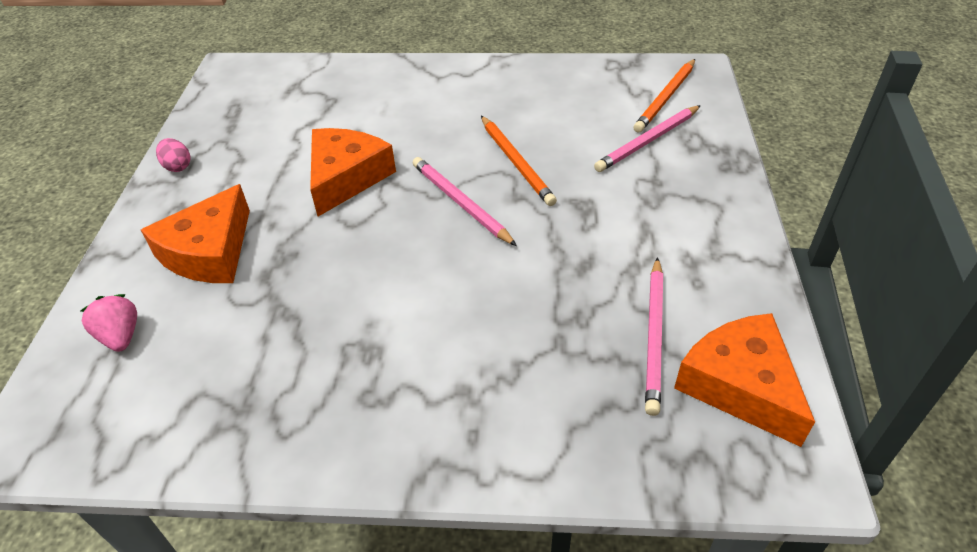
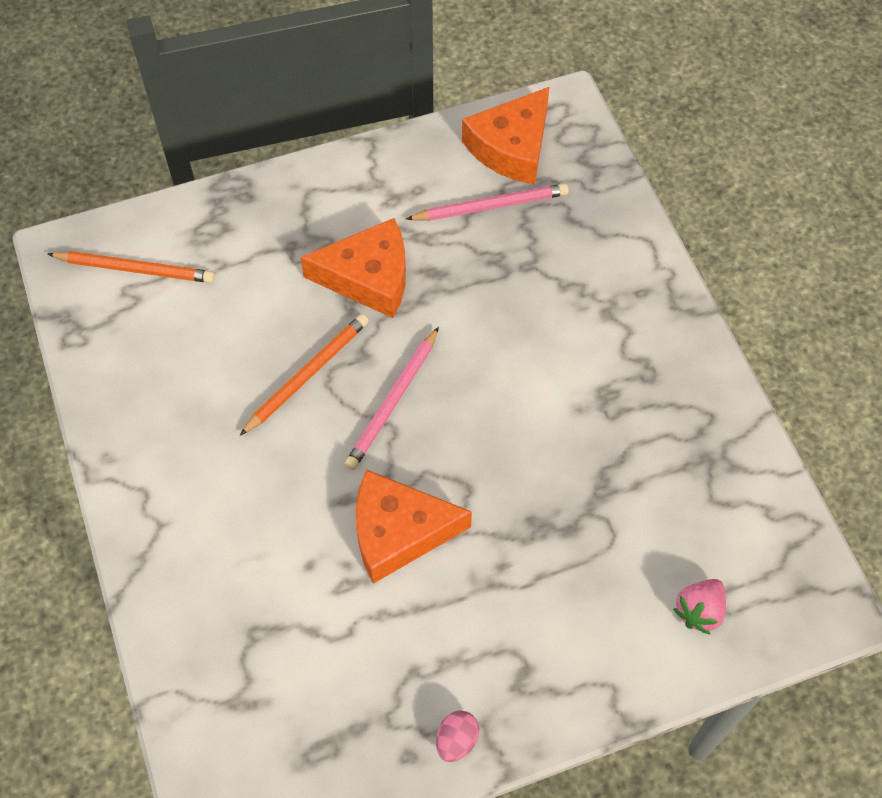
camera: 115 degrees left, 15 degrees up
(209, 252) = (566, 603): orange cheese -> orange cheese (368, 277)
(648, 141) = (226, 267): pink pencil -> none

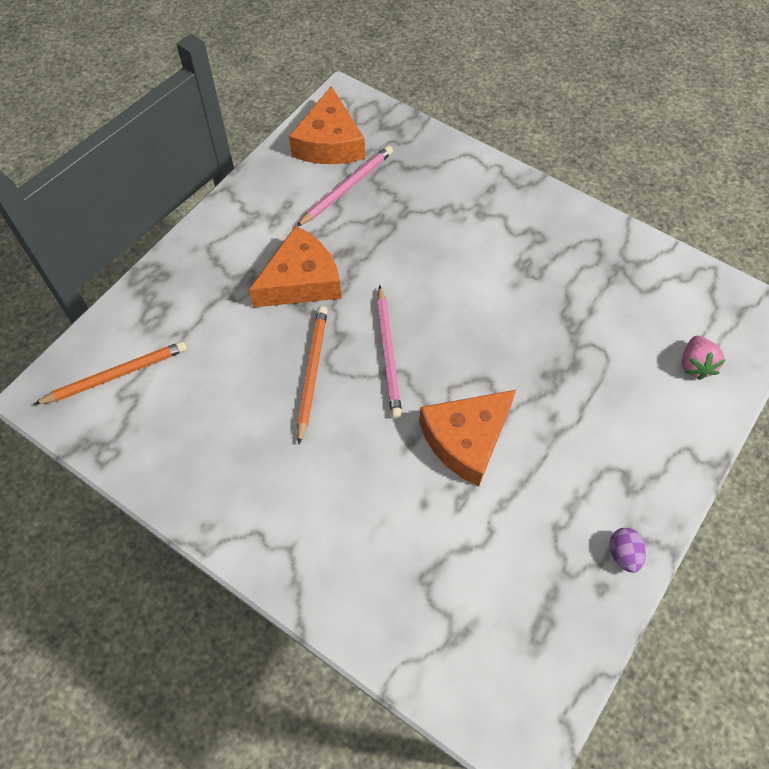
camera: 35 degrees left, 0 degrees up
(456, 740) = (623, 554): pink egg -> purple egg

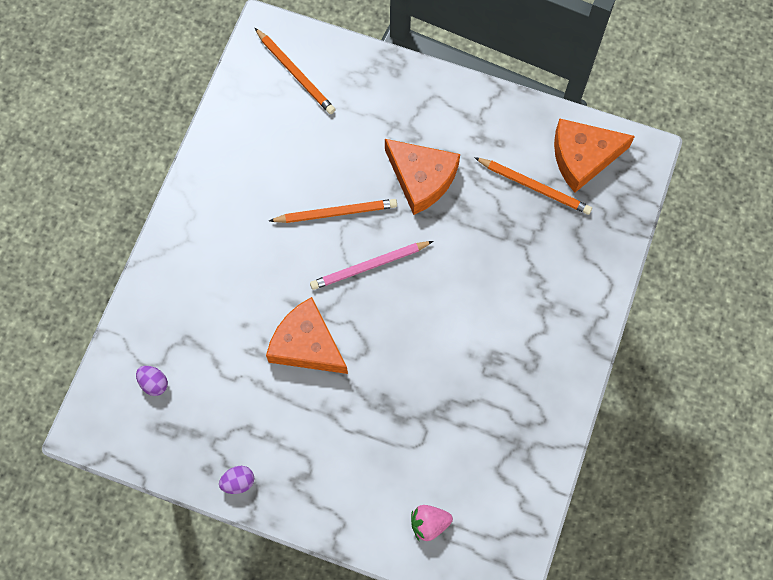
camera: 75 degrees right, 10 degrees up
(347, 187) = (534, 187): pink pencil -> orange pencil
(475, 633) = (154, 383): none -> purple egg

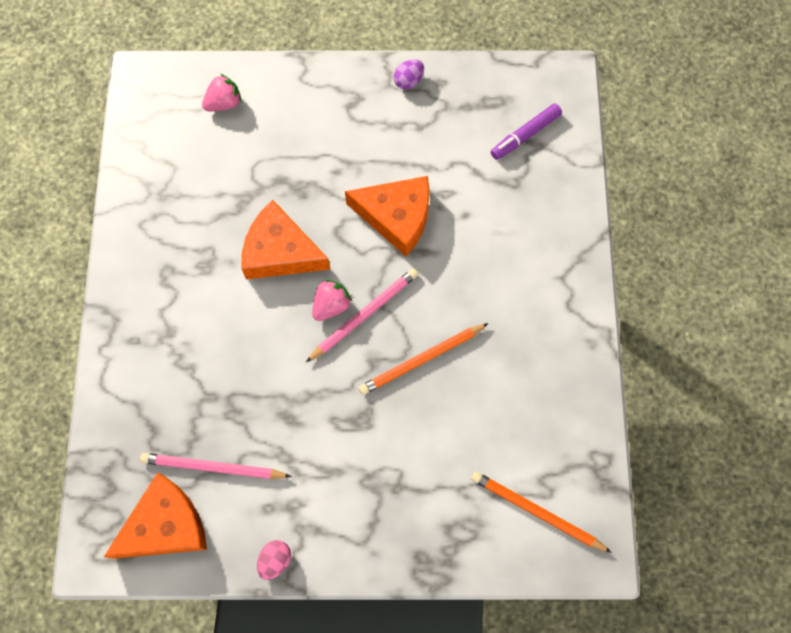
camera: 160 degrees right, 0 degrees up
(154, 383) = (525, 135): purple egg -> purple marker
(394, 284) = (331, 305): none -> pink strawberry
(421, 178) = (343, 432): orange cheese -> orange cheese (280, 252)
(505, 105) = (275, 560): none -> pink egg
(534, 187) = (213, 467): orange pencil -> pink pencil

